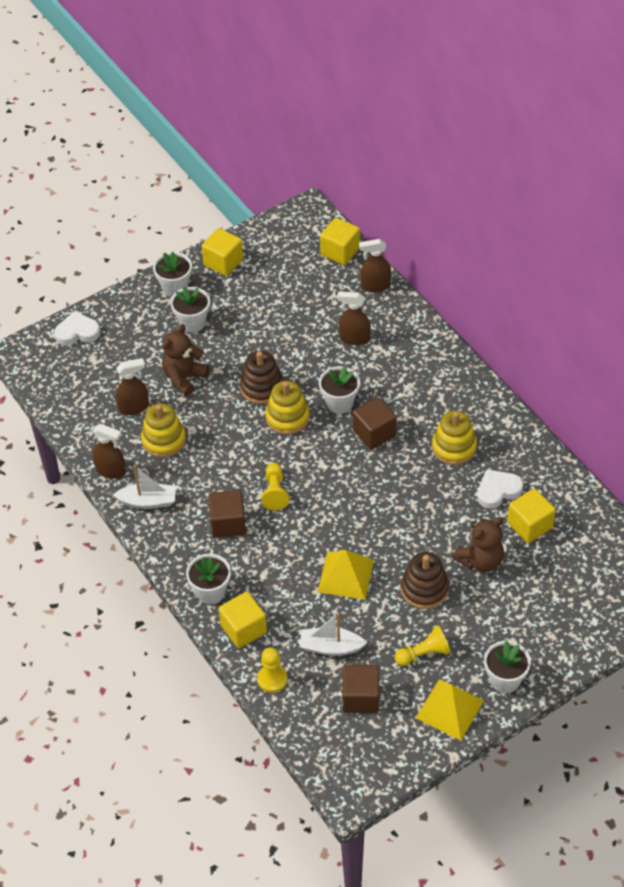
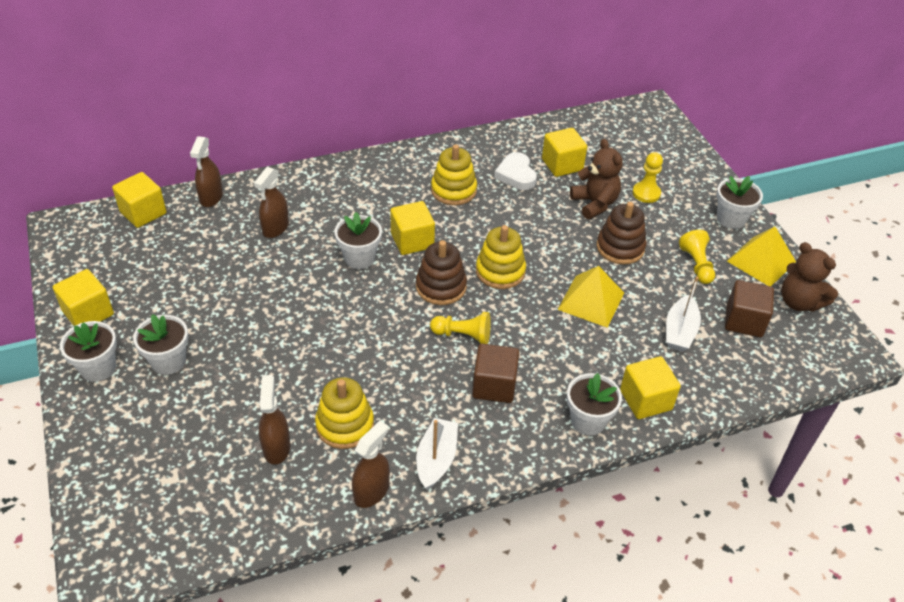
camera: 80 degrees left, 5 degrees down
(77, 332) = (108, 490): white heart -> none
(184, 378) = (254, 386): brown teddy bear -> brown teddy bear (799, 302)
(262, 387) = (306, 317): brown stacking toy -> brown stacking toy (441, 287)
(272, 679) = (715, 388): yellow pawn -> yellow pawn (646, 193)
(287, 417) = (361, 303): yellow stacking toy -> yellow stacking toy (500, 271)
(374, 433) = (412, 241): brown cube -> yellow cube

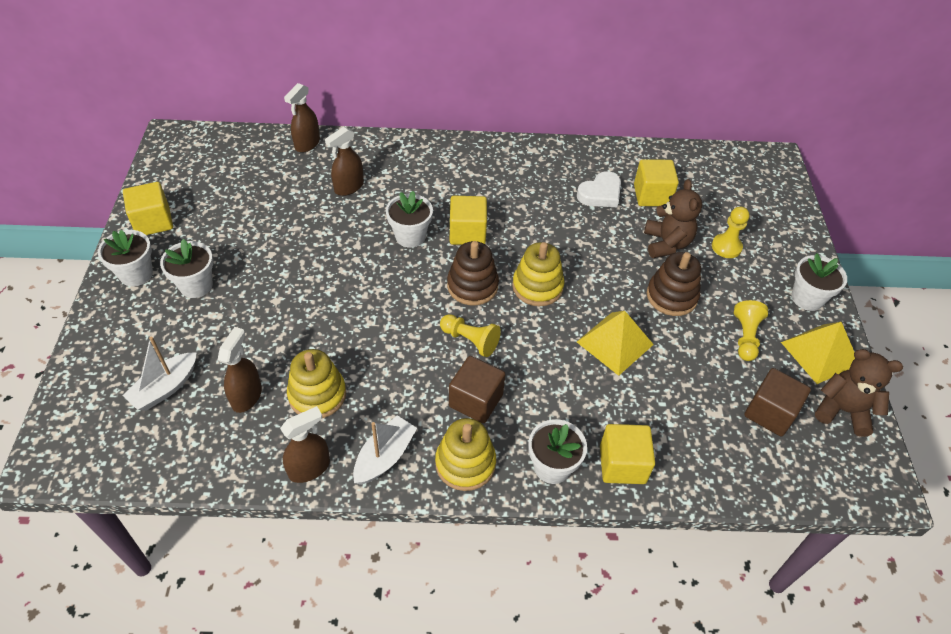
camera: 20 degrees right, 5 degrees up
(143, 213) = (243, 143): yellow cube -> none
(453, 190) = (531, 194): yellow stacking toy -> yellow stacking toy (465, 463)
(516, 175) = (600, 193): white heart -> white heart turned 135 degrees counterclockwise
(680, 331) = (693, 402): white boat -> white boat (165, 388)
(799, 302) = (843, 410): brown teddy bear -> brown teddy bear turned 135 degrees clockwise

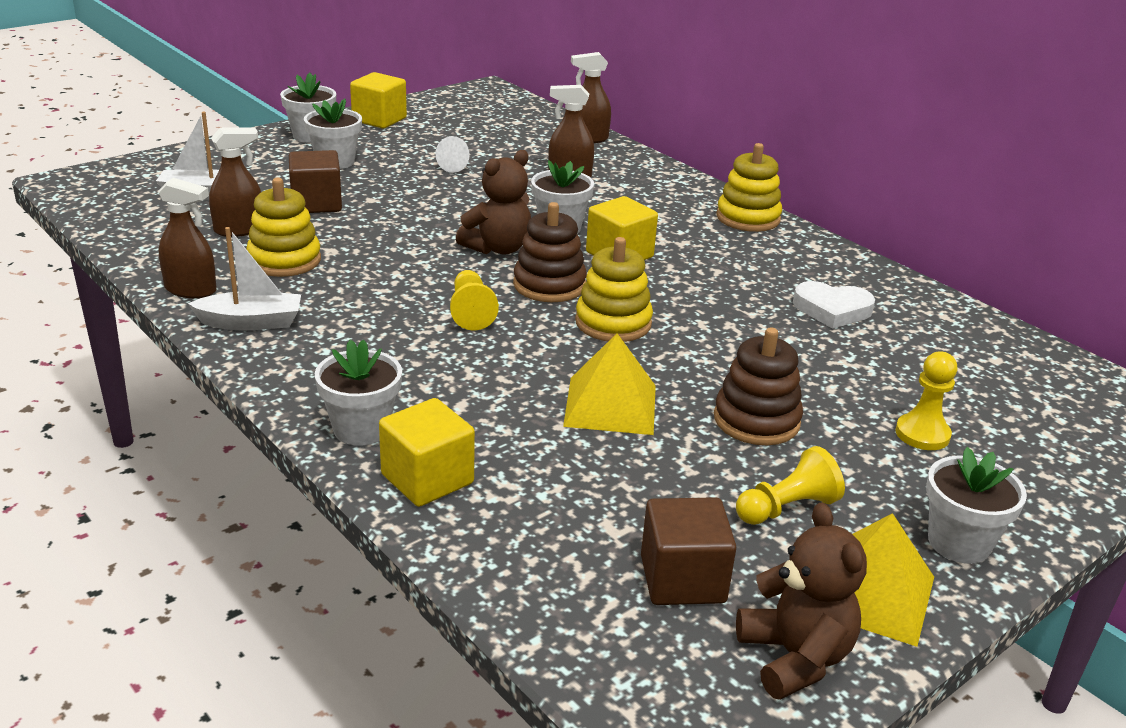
camera: 50 degrees right, 20 degrees down
(274, 228) = (456, 165): none -> white cone
(465, 463) = (298, 371): yellow stacking toy -> yellow stacking toy (748, 218)
(476, 400) = (392, 346): brown cube -> brown cube (316, 203)
(652, 195) = (900, 345): yellow cube -> none
(666, 243) = (839, 385): brown teddy bear -> brown teddy bear (498, 248)

